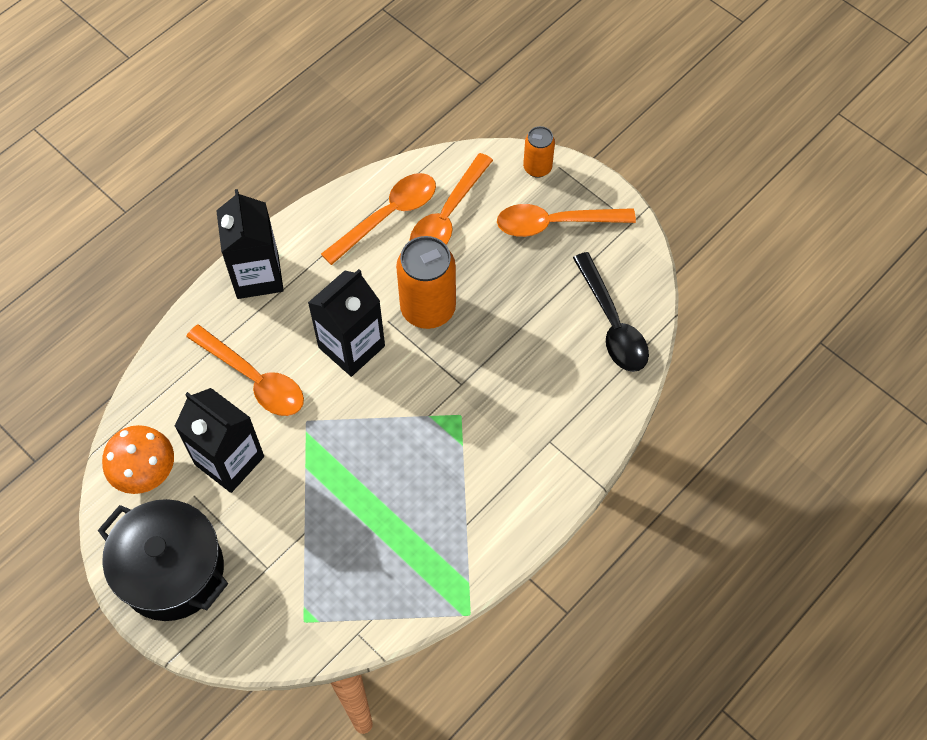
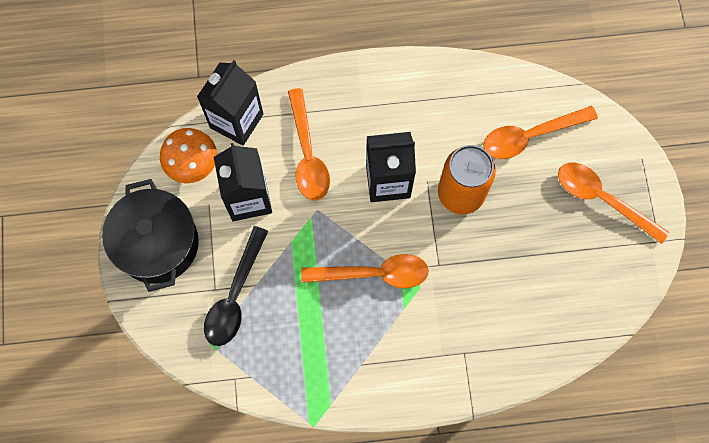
camera: 40 degrees right, 10 degrees up
(257, 275) = (367, 82): black carton -> black carton (236, 121)
(388, 216) = (489, 105): orange spoon -> orange spoon (374, 273)
(537, 168) = (625, 148): orange can -> none
(612, 323) = (580, 305): black spoon -> black spoon (235, 296)

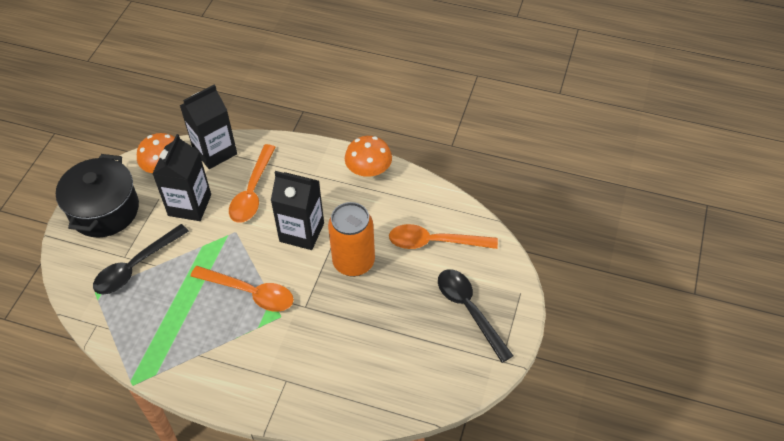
camera: 25 degrees right, 20 degrees down
(418, 77) = (369, 171): none -> orange mushroom
(602, 199) = (469, 310): orange spoon -> black spoon

